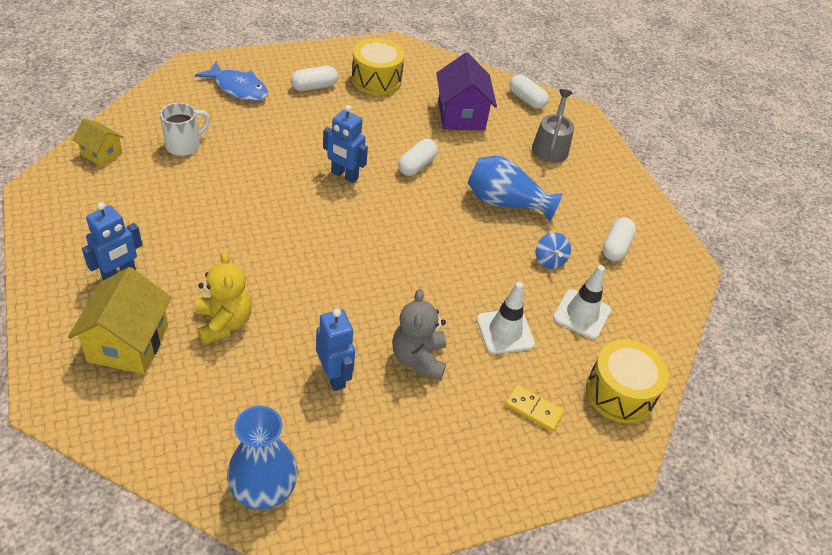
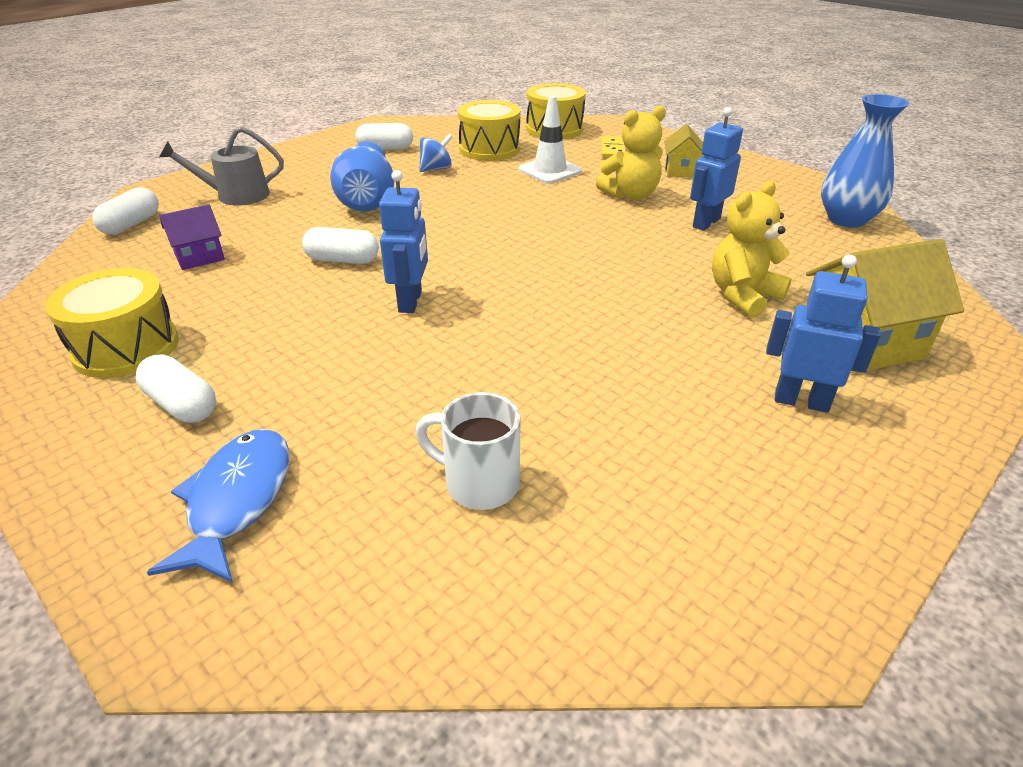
camera: 110 degrees left, 10 degrees down
(102, 154) = (610, 590): yellow house -> yellow house (681, 170)
(418, 358) = (630, 195): grey teddy bear -> yellow teddy bear
(461, 115) = (199, 257): purple house -> purple house, size x0.57
(582, 314) = (489, 149): white traffic cone -> yellow drum

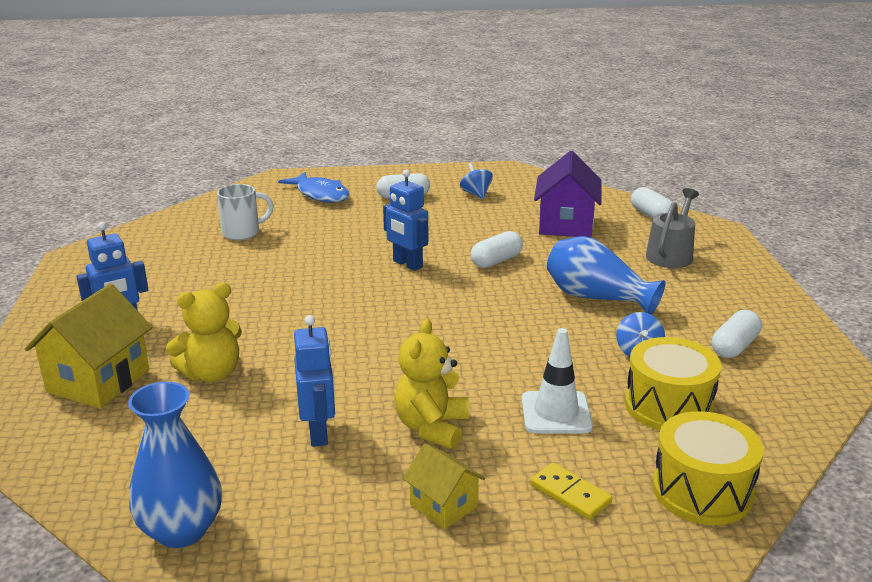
camera: 130 degrees right, 10 degrees down
(126, 347) = (476, 194): yellow drum -> blue spinning top
(199, 257) = (565, 225): purple house -> purple house, size x1.76
(743, 296) = (212, 374): yellow teddy bear -> yellow teddy bear turned 60 degrees clockwise

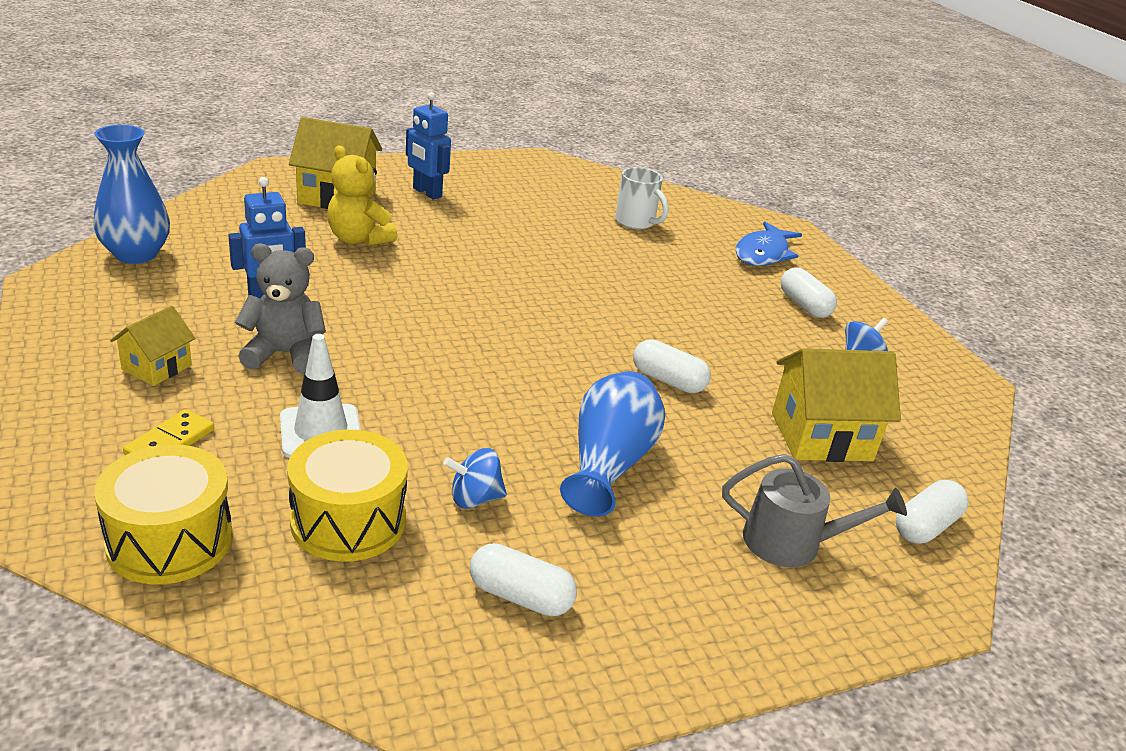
camera: 70 degrees right, 5 degrees up
(407, 264) = (622, 319): blue robot -> none
(432, 427) = (284, 354): yellow teddy bear -> grey teddy bear
(565, 225) = (821, 436): purple house -> yellow house

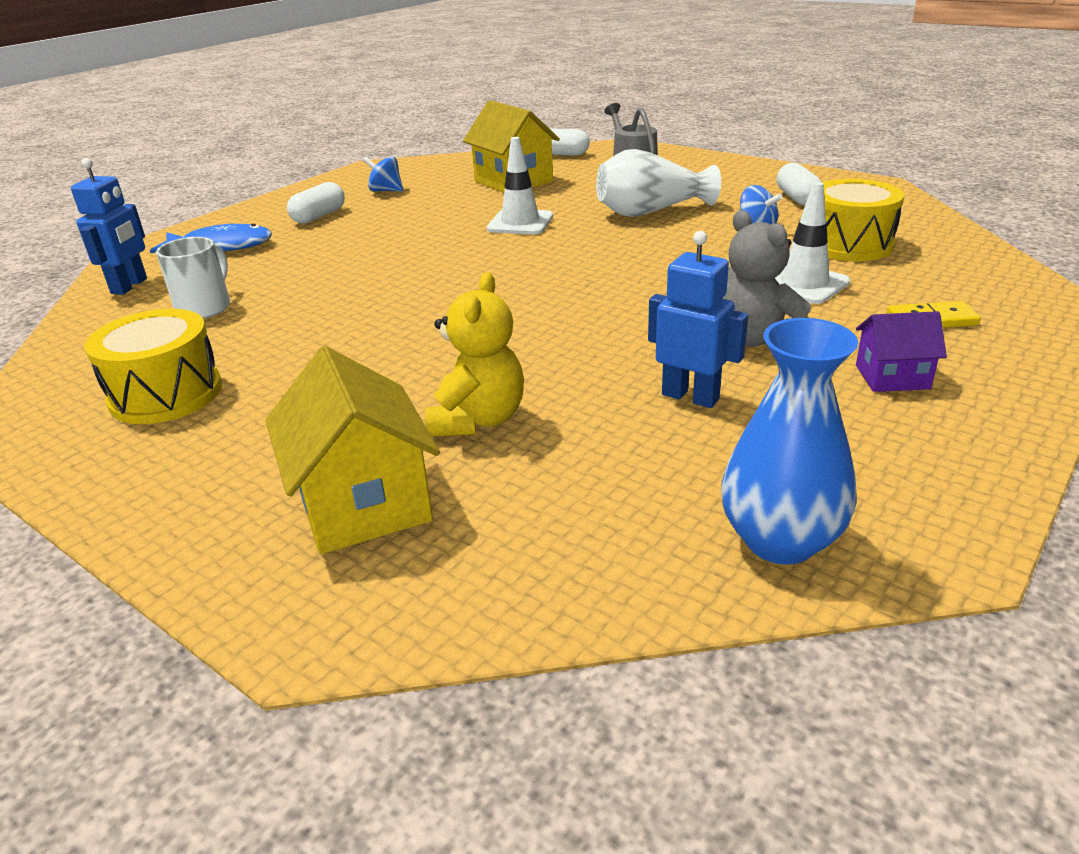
camera: 115 degrees left, 0 degrees up
(157, 367) = (892, 377): yellow house -> purple house
(170, 540) = (978, 274): yellow drum -> yellow drum (166, 394)
(427, 193) = (257, 446): blue robot -> blue robot (130, 286)
(608, 464) = (651, 212): blue vase -> white vase
(668, 380) = (520, 223): white capsule -> white traffic cone

